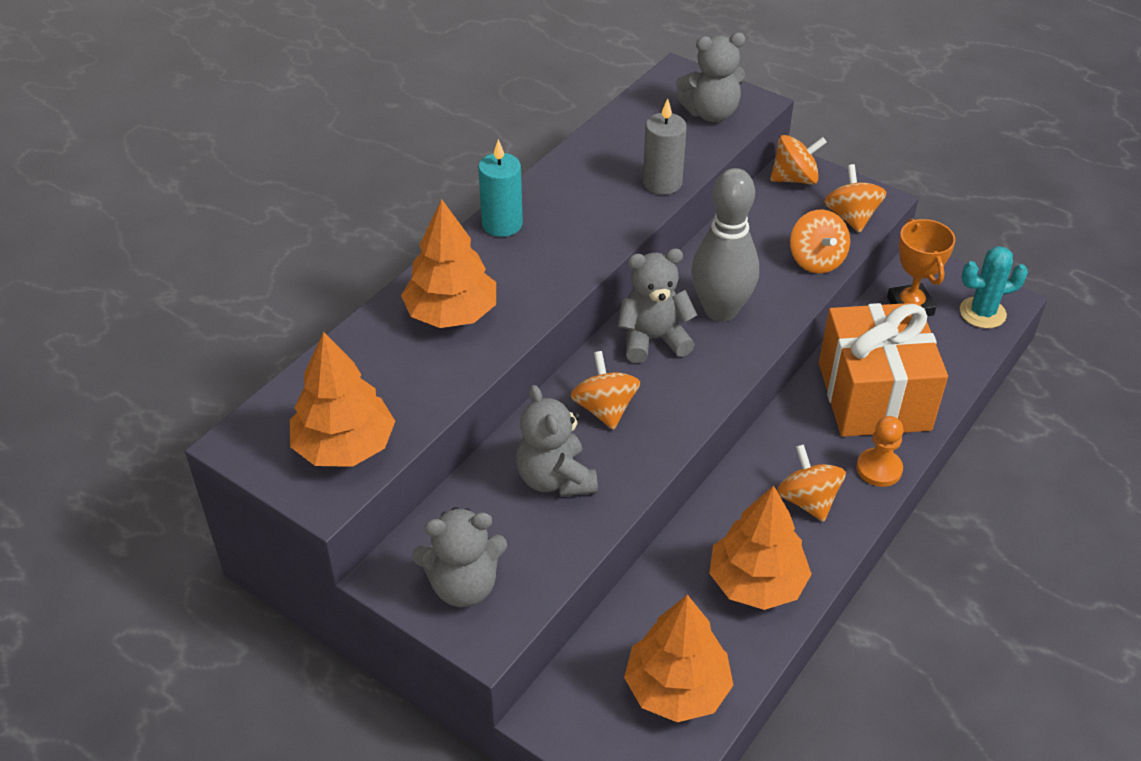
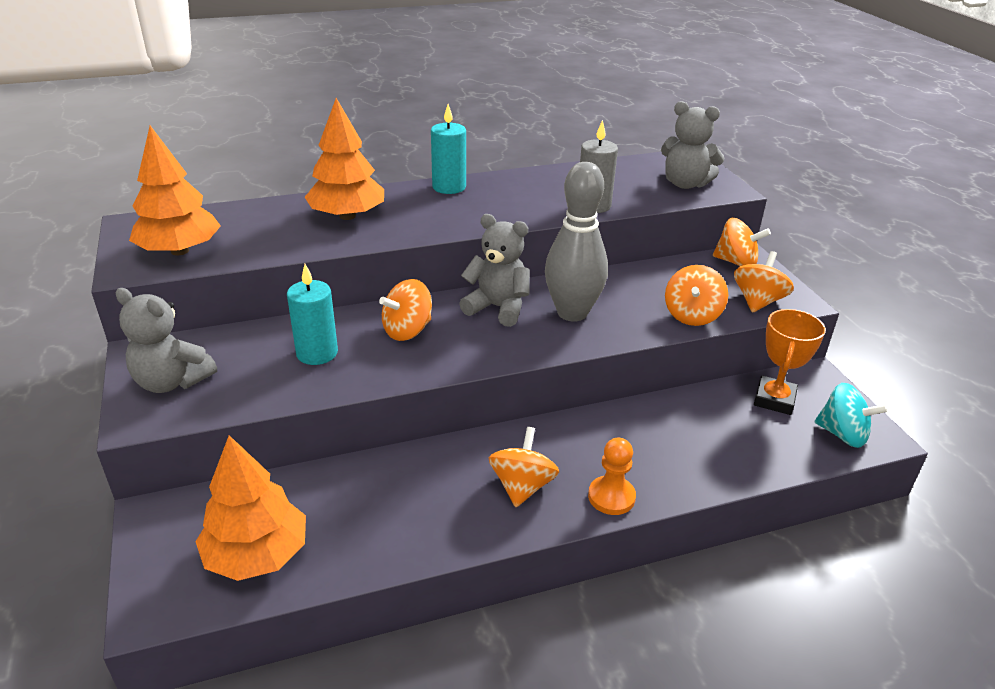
camera: 35 degrees right, 10 degrees down
(555, 479) = (317, 353): grey teddy bear -> turquoise candle
(605, 409) = (407, 330): orange spinning top -> orange spinning top turned 150 degrees counterclockwise
(756, 583) = (409, 519): orange tree -> none
(874, 396) = (668, 444): orange gift -> none
(982, 313) = (842, 434): turquoise cactus -> turquoise spinning top

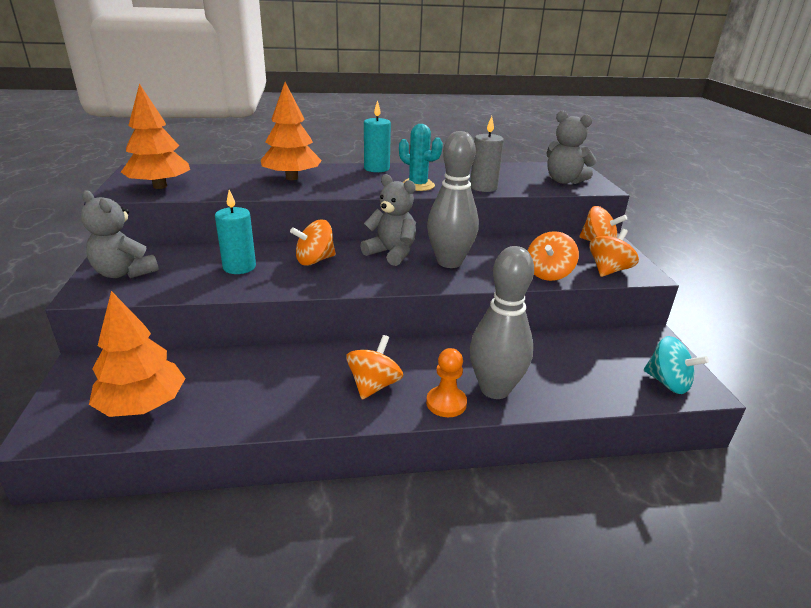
camera: 10 degrees right, 5 degrees down
(512, 211) = (418, 185): none -> turquoise cactus
(660, 471) = (495, 389): none -> grey bowling pin
(774, 399) = (612, 350): orange trophy -> none

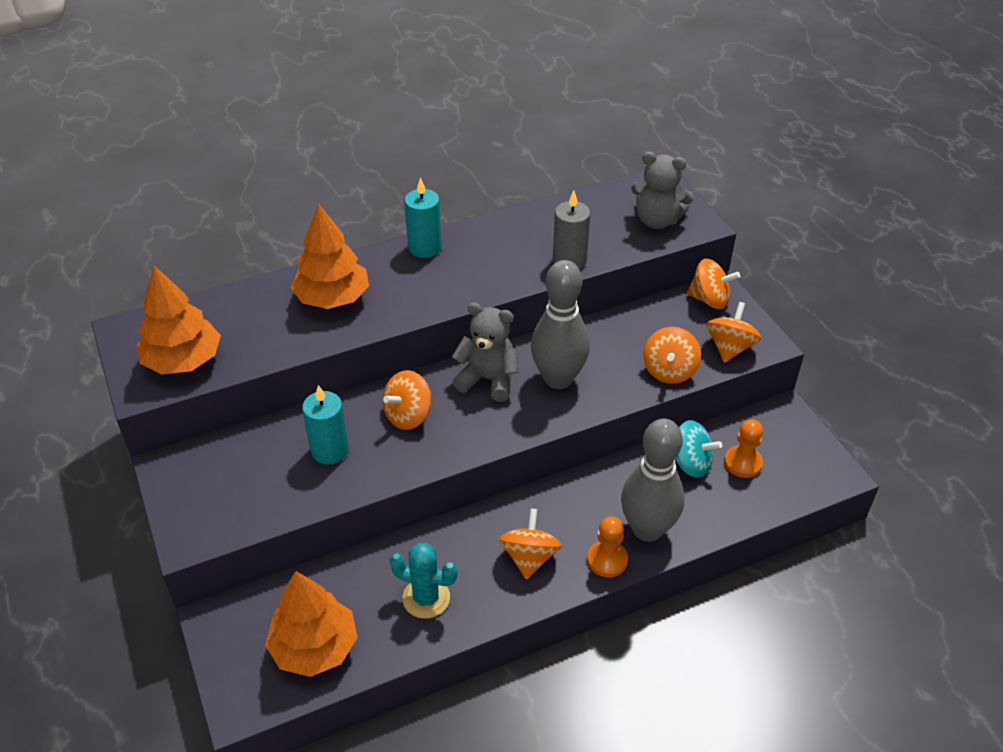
camera: 15 degrees left, 15 degrees up
(124, 273) = (206, 496): grey teddy bear -> none
(418, 185) = (492, 276): turquoise cactus -> turquoise cactus (426, 598)
(604, 362) = (743, 463): none -> orange pawn
(667, 383) = (806, 474): turquoise spinning top -> turquoise spinning top (690, 463)

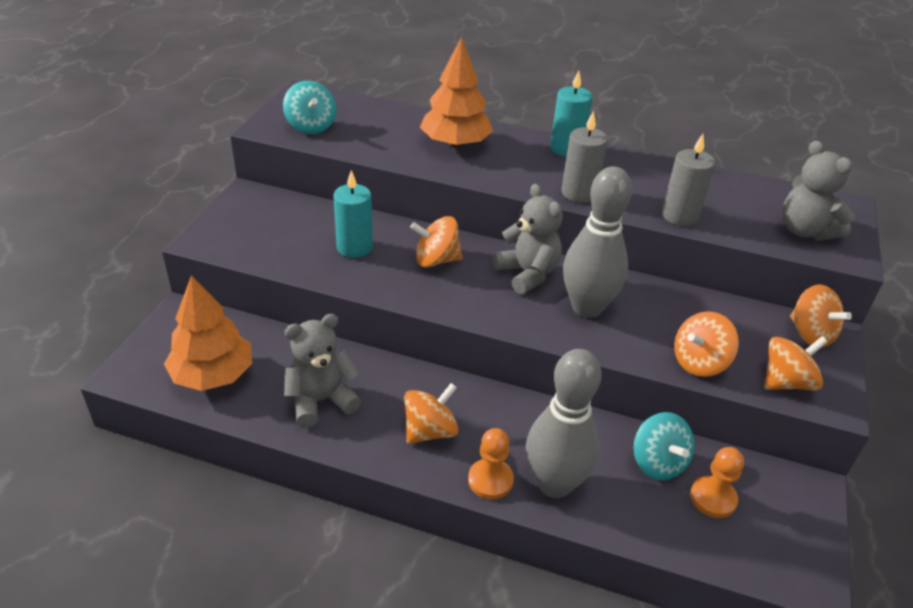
camera: 40 degrees right, 5 degrees down
(183, 361) = (311, 126): orange tree -> turquoise spinning top
(426, 598) = (321, 401): turquoise cactus -> grey teddy bear
(481, 285) = (579, 193): none -> grey candle

